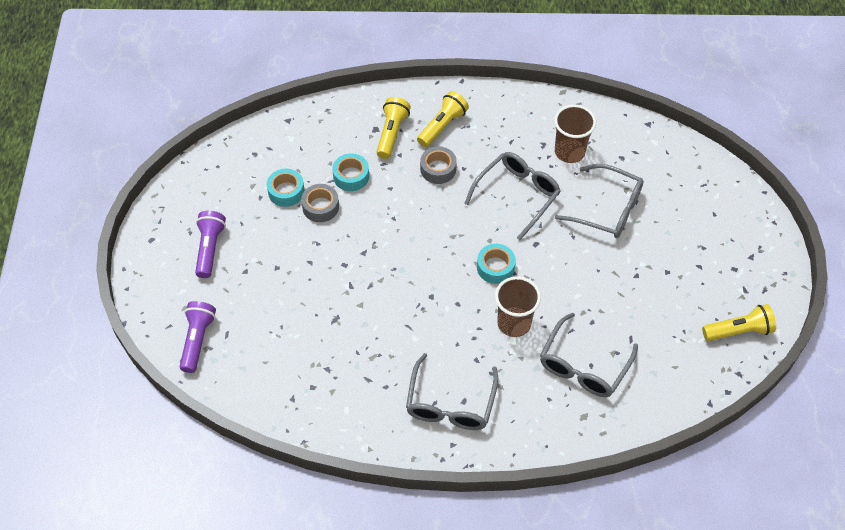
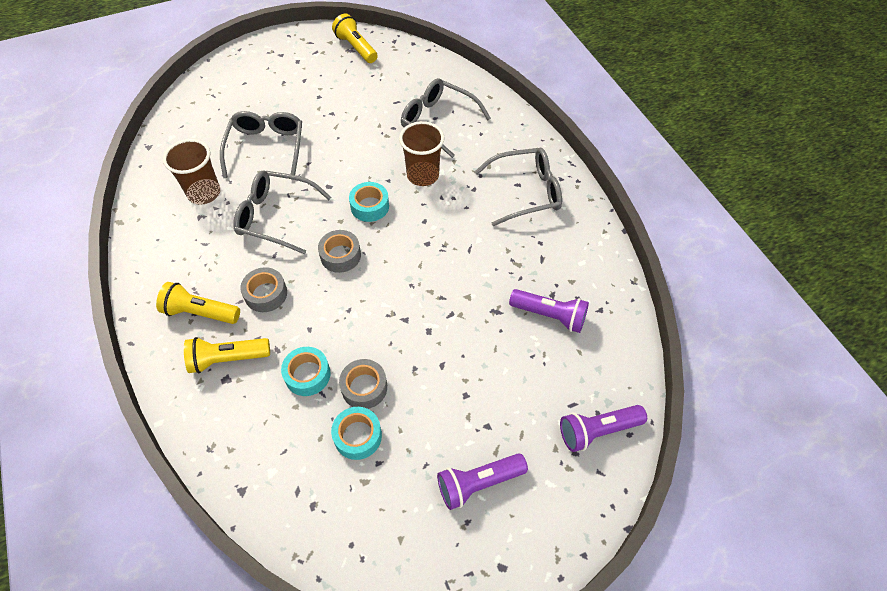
camera: 115 degrees left, 0 degrees up
(309, 356) = (549, 315): none -> purple flashlight
(450, 229) = (340, 255): none -> grey tape
(583, 366) = (438, 121): grey glasses -> grey glasses turned 150 degrees counterclockwise

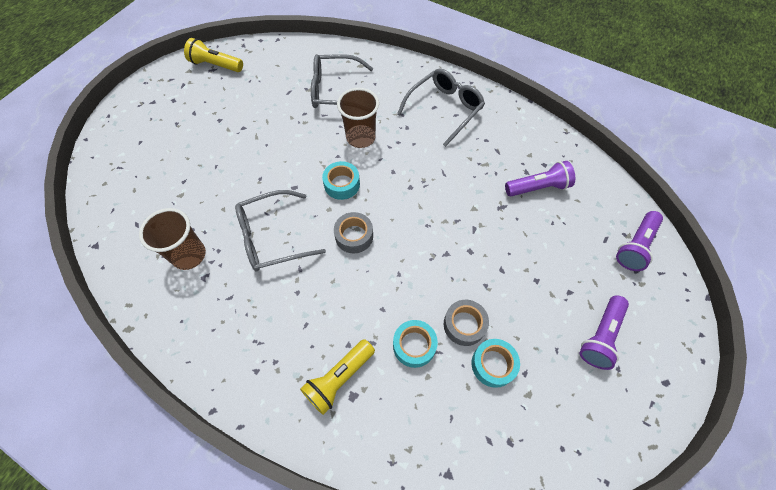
camera: 35 degrees left, 5 degrees up
(200, 312) = (280, 357): yellow flashlight -> none
(266, 148) = (212, 186): grey glasses -> none
(266, 294) = (322, 304): grey tape -> none

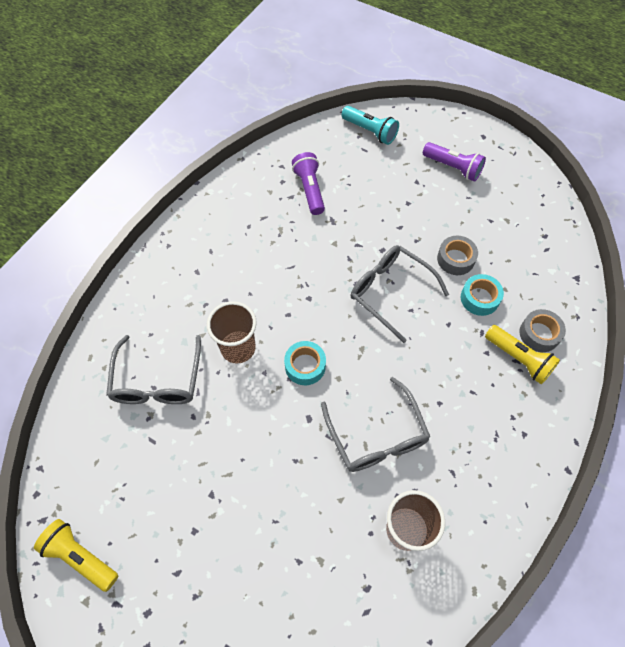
camera: 90 degrees left, 0 degrees up
(216, 65) = (81, 557): yellow flashlight -> yellow flashlight turned 105 degrees clockwise
(354, 236) = (371, 351): grey tape -> grey tape (539, 334)
(444, 109) = (201, 261): grey glasses -> grey glasses (390, 292)
(493, 364) = (487, 241): turquoise tape -> none
(635, 246) = (370, 131): purple flashlight -> turquoise flashlight

